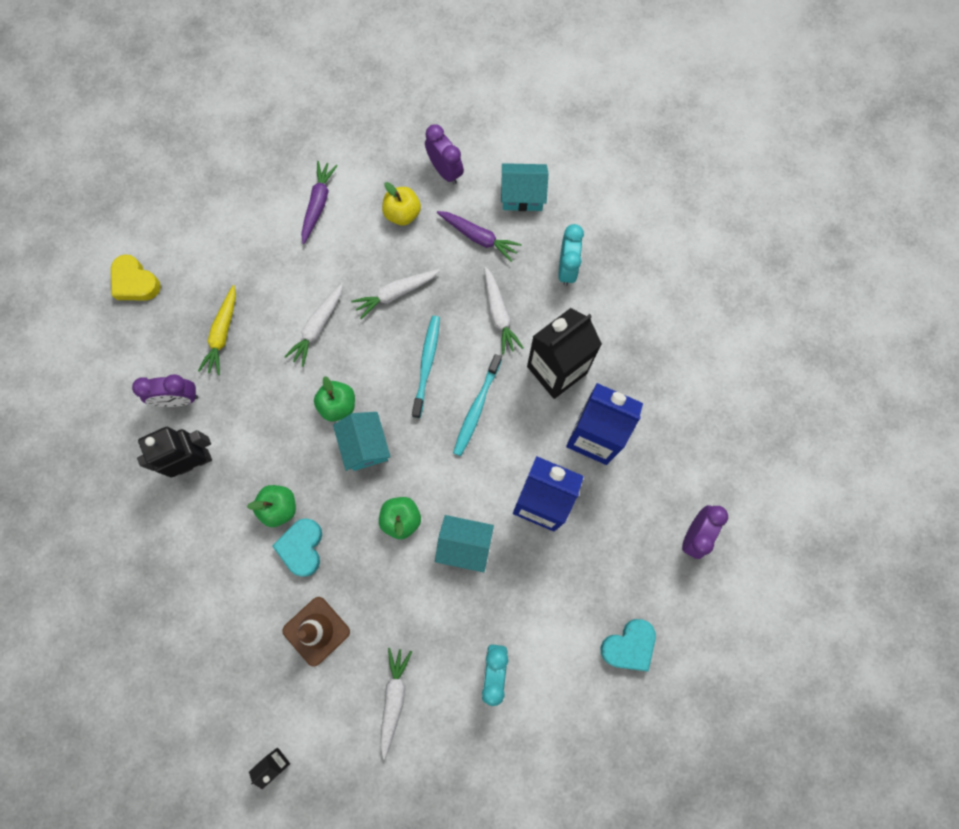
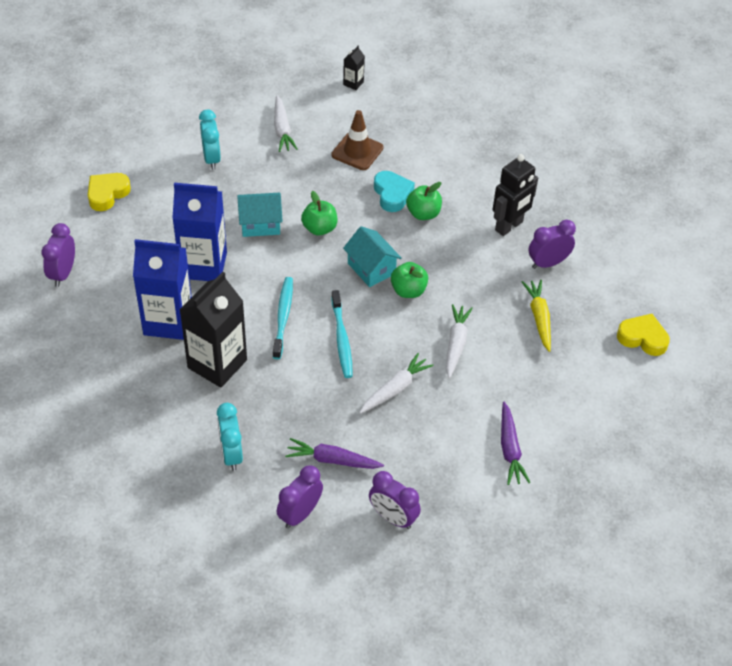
camera: 160 degrees right, 25 degrees down
(402, 214) = (420, 462): yellow apple -> none
(499, 314) = (288, 396): white carrot -> none
(522, 195) = (300, 514): turquoise house -> purple clock
(629, 646) = (107, 194): turquoise heart -> yellow heart

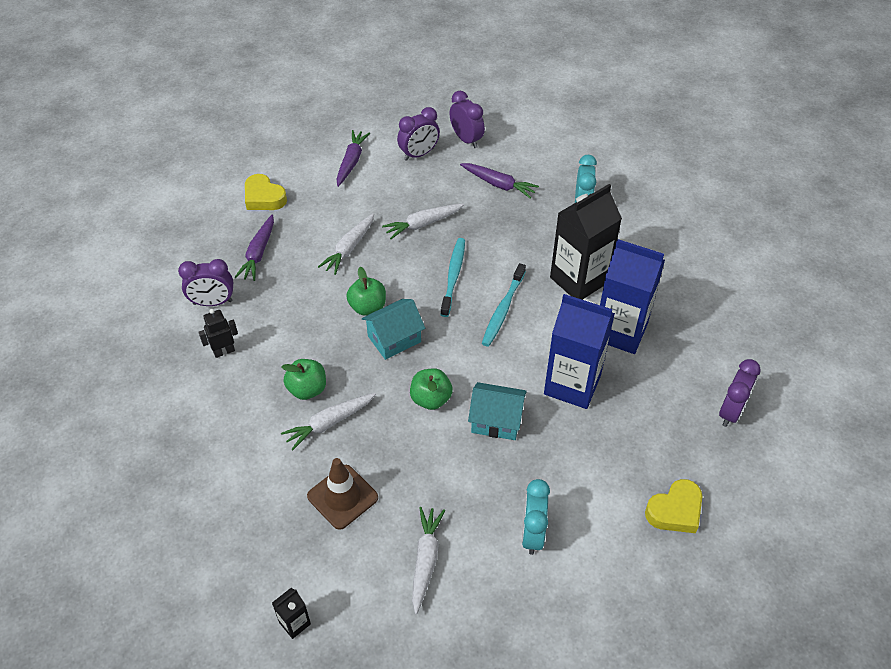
camera: 160 degrees left, 0 degrees up
(300, 514) = (537, 156): purple clock -> purple clock (419, 154)
(371, 268) = (394, 339): turquoise house -> turquoise house turned 75 degrees clockwise
(392, 194) = (329, 423): turquoise heart -> white carrot
(509, 226) = (224, 351): black robot -> black robot, size x0.60
(539, 318) = (258, 253): yellow carrot -> purple carrot
(643, 338) = (179, 216): yellow heart -> yellow heart (264, 197)

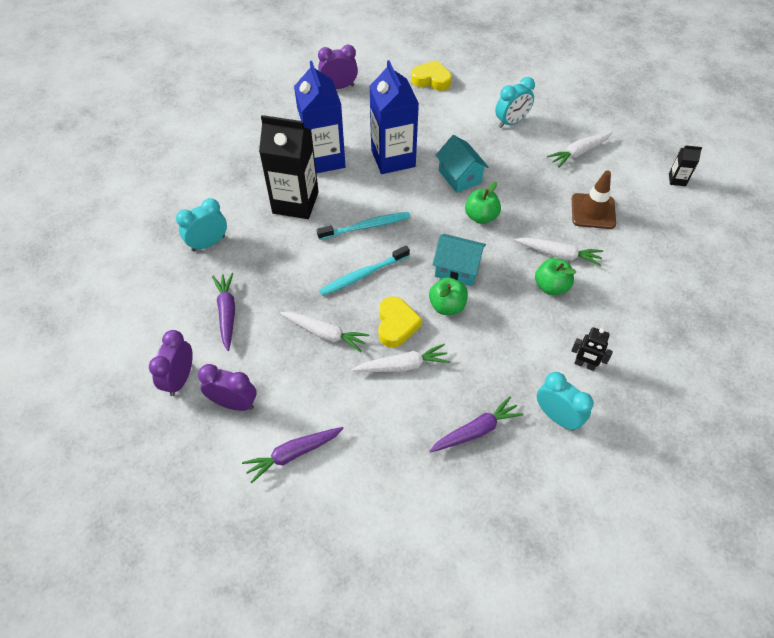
camera: 130 degrees left, 5 degrees up
(213, 302) = (557, 416): purple clock -> turquoise clock
(264, 197) = (410, 491): yellow heart -> yellow heart (396, 325)

